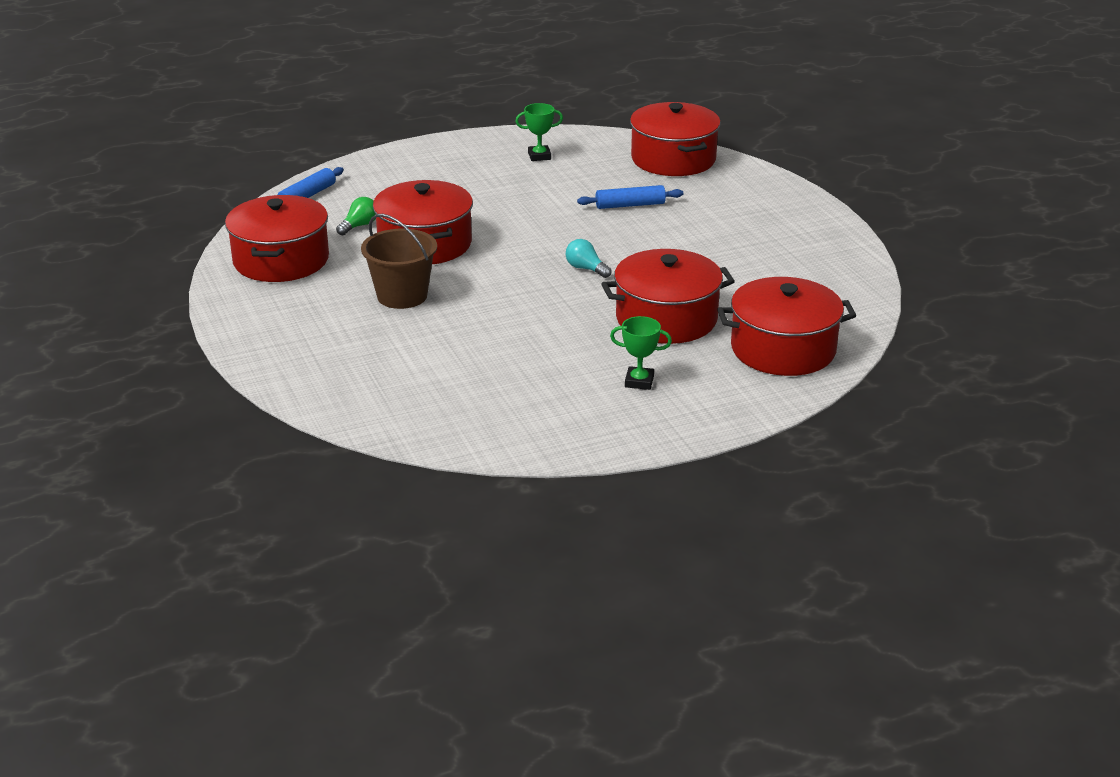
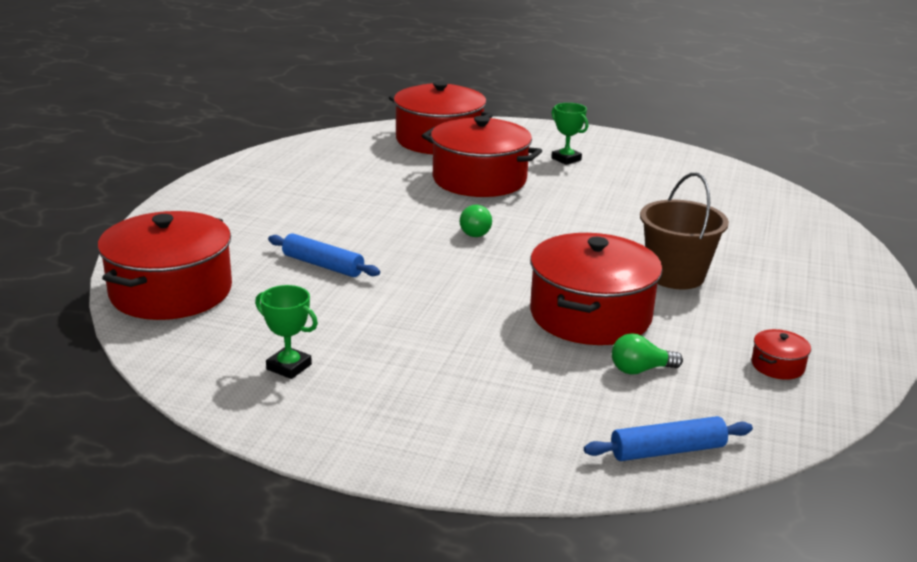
camera: 140 degrees left, 5 degrees down
(281, 260) = (777, 366): red pot -> red pot, size x0.40
(586, 269) = (474, 231): turquoise light bulb -> green light bulb

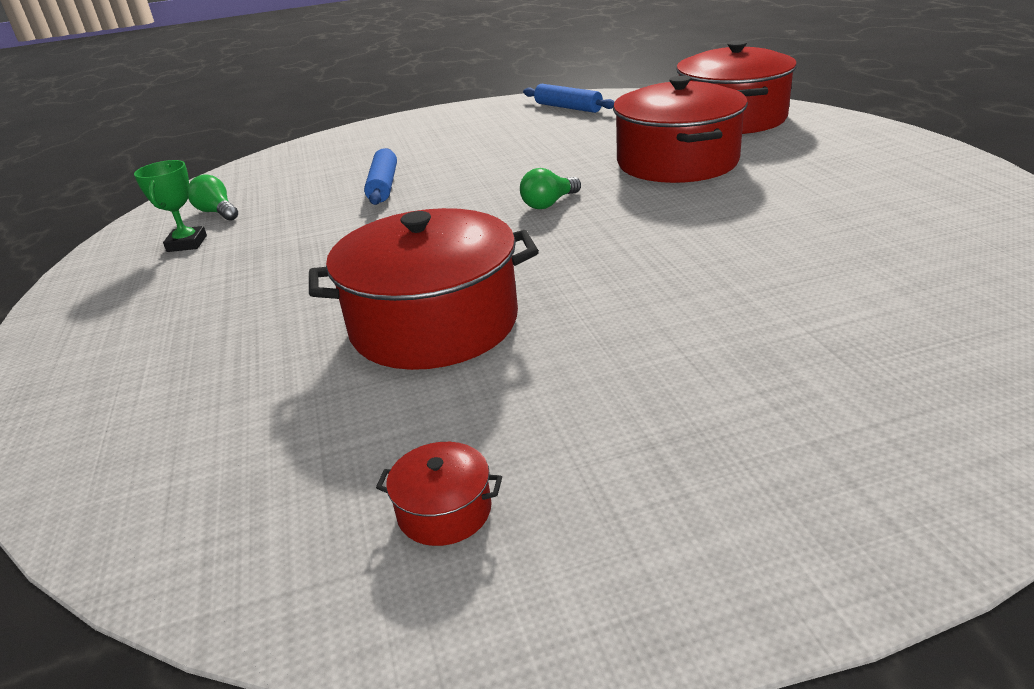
camera: 60 degrees right, 5 degrees up
(171, 291) = (276, 168): red pot -> none
(566, 159) = (828, 170): green trophy -> none
(640, 370) = (325, 401): green light bulb -> green light bulb (217, 212)
(667, 450) = (128, 490): blue rolling pin -> blue rolling pin (568, 107)
(675, 275) = (623, 335): brown bucket -> none

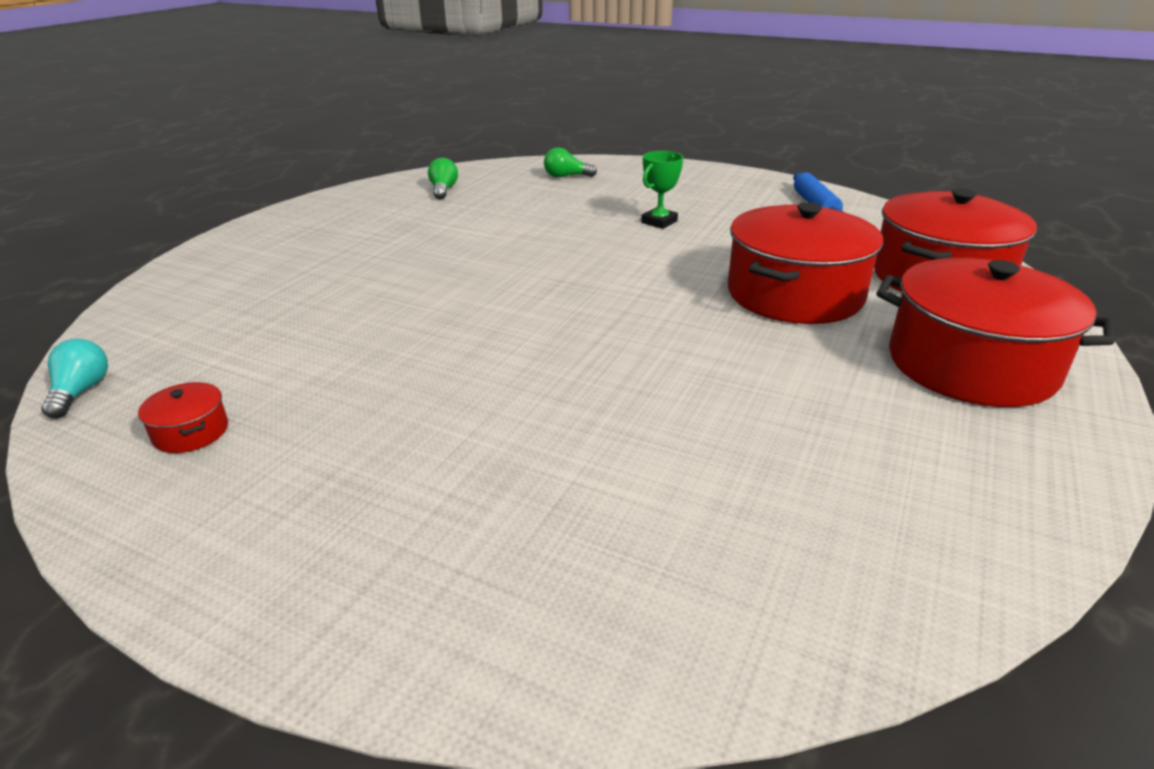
camera: 40 degrees right, 0 degrees up
(187, 243) = (394, 204): green trophy -> green trophy (659, 222)
(210, 577) = (81, 392): none -> turquoise light bulb
(383, 186) = (558, 214): blue rolling pin -> none
(434, 323) = (395, 325): red pot -> red pot (971, 364)
(549, 204) = (625, 280): green light bulb -> green light bulb (566, 176)

